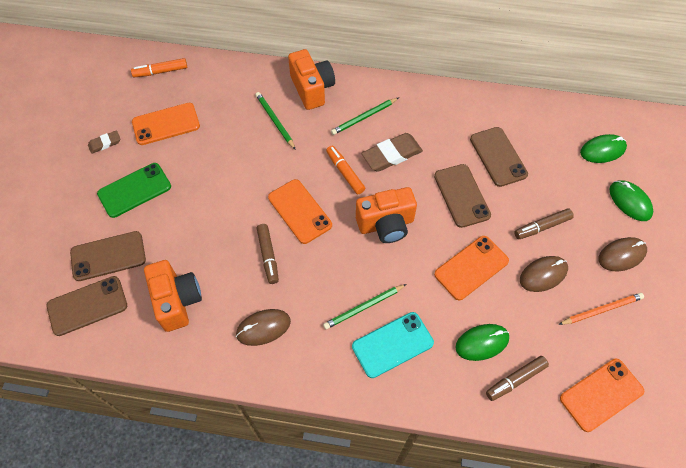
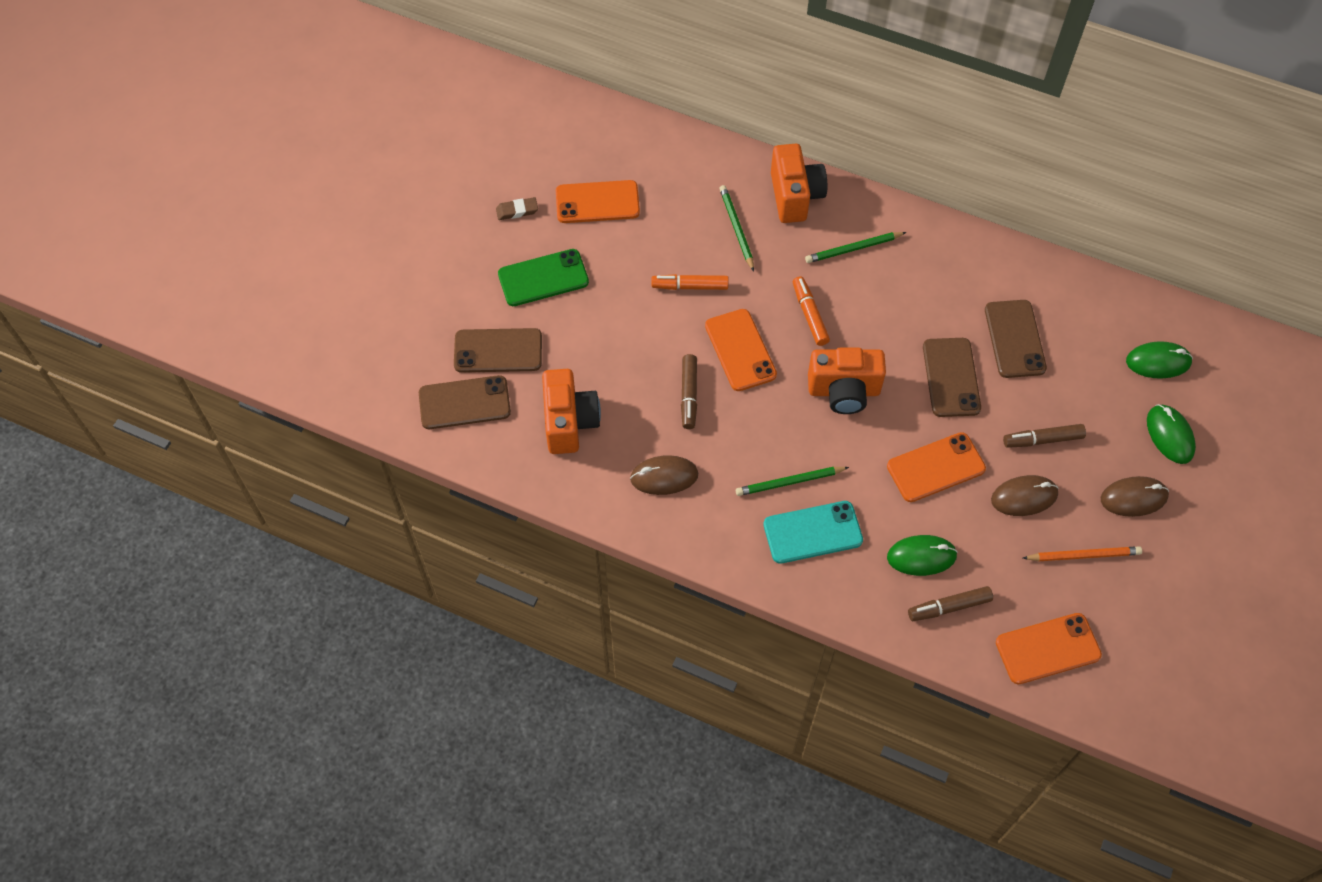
camera: 15 degrees right, 0 degrees up
(161, 72) = (604, 130): orange marker -> orange marker (690, 286)
(391, 155) = (876, 305): brown eraser -> none

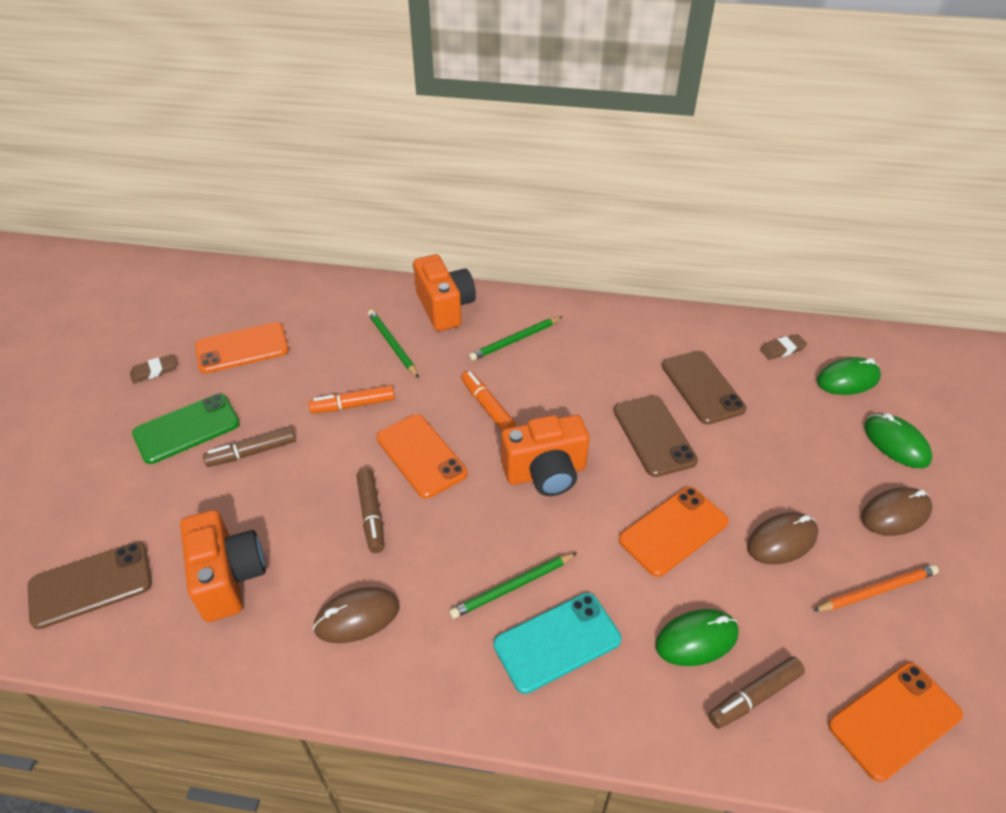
camera: 15 degrees left, 15 degrees down
(498, 351) = (134, 515): brown phone -> none
(1043, 440) = (773, 476): brown marker -> brown marker (252, 452)
(1110, 316) = (782, 349): none -> brown eraser

